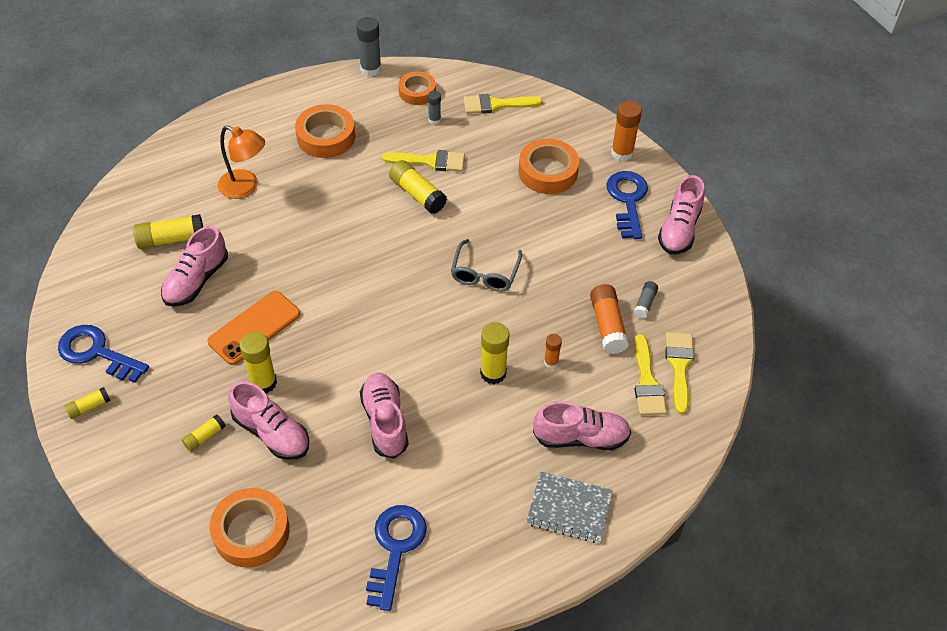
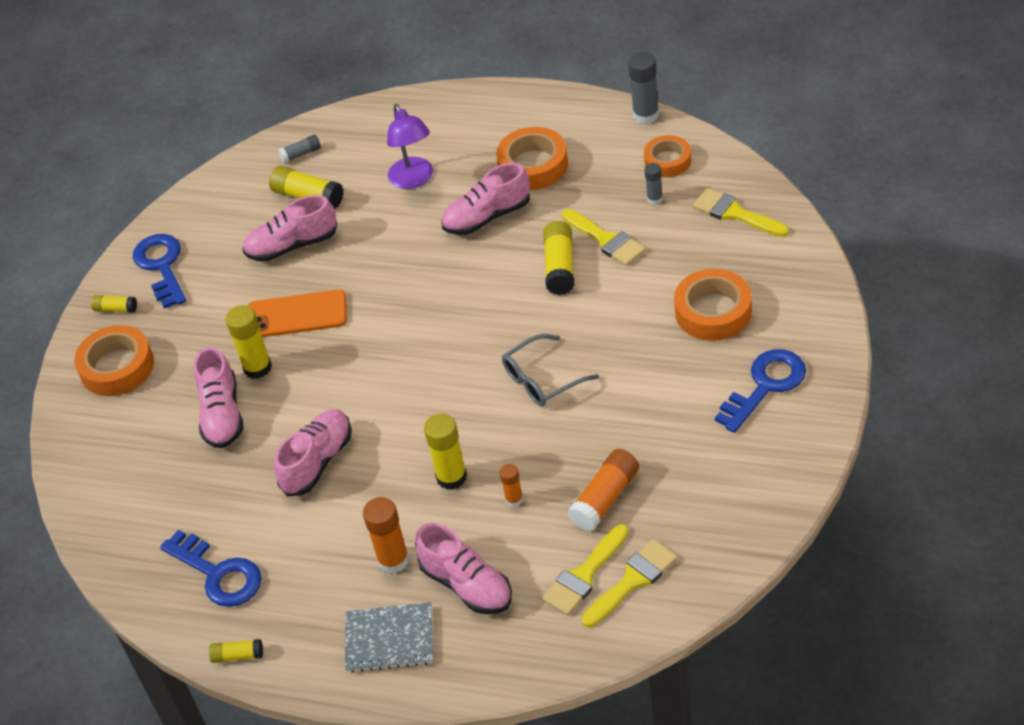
camera: 50 degrees right, 5 degrees down
(204, 437) = (171, 386): yellow glue stick -> yellow glue stick (237, 655)
(245, 187) = (414, 180): orange lamp -> purple lamp
(251, 532) = (130, 486): orange tape -> orange tape (117, 367)
(395, 548) = (218, 573): blue key -> blue key turned 75 degrees clockwise
(569, 508) = (389, 639): grey notebook -> grey notebook turned 60 degrees counterclockwise
(622, 153) = (815, 333): orange glue stick -> orange glue stick (393, 560)
(645, 303) = (666, 499): grey glue stick -> grey glue stick (301, 154)
(679, 229) = (787, 446): pink shoe -> pink shoe (487, 217)

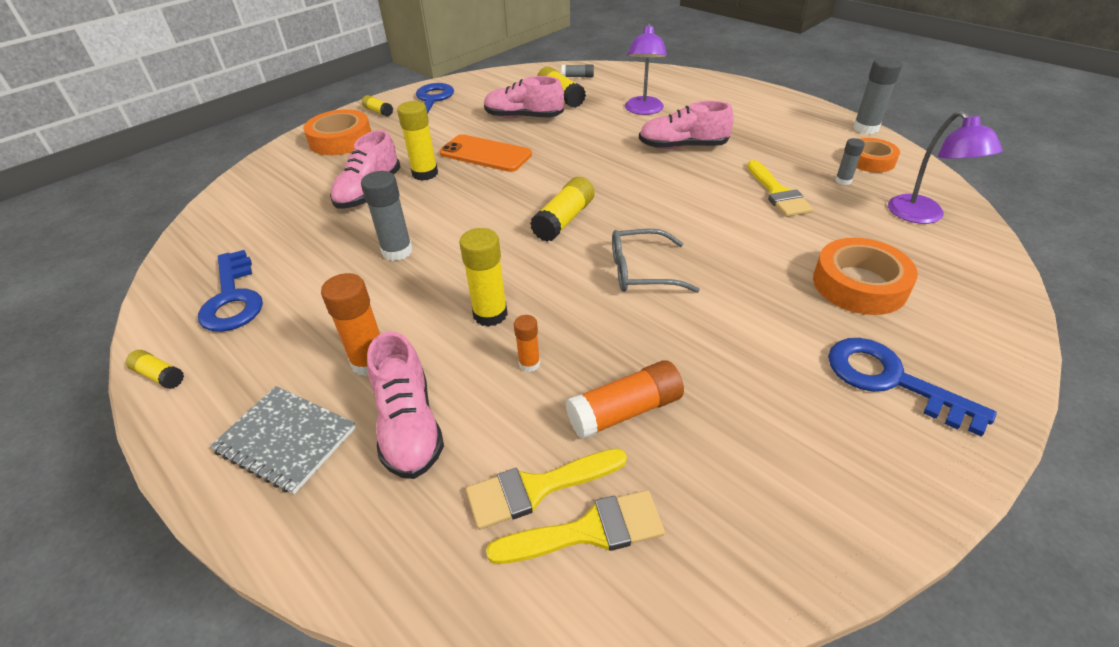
camera: 25 degrees right, 5 degrees down
(317, 462) = (397, 251): pink shoe -> grey glue stick
(533, 165) = (744, 129): orange tape -> none
(560, 267) = (721, 196): yellow glue stick -> yellow glue stick (564, 220)
(734, 213) = (923, 216): yellow brush -> purple lamp
(765, 386) = (891, 381): blue key -> blue key turned 120 degrees counterclockwise

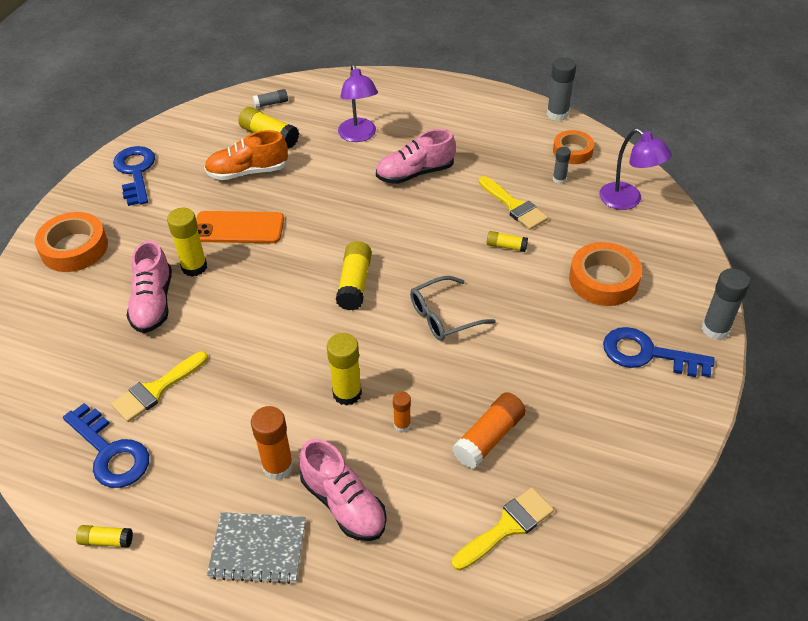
camera: 25 degrees left, 5 degrees up
(378, 111) = (87, 200): yellow glue stick -> yellow glue stick (506, 246)
(397, 251) = (227, 359): grey glue stick -> grey glue stick (715, 329)
(523, 117) = (247, 172): pink shoe -> orange shoe
(537, 488) = (460, 513): yellow brush -> yellow brush (156, 390)

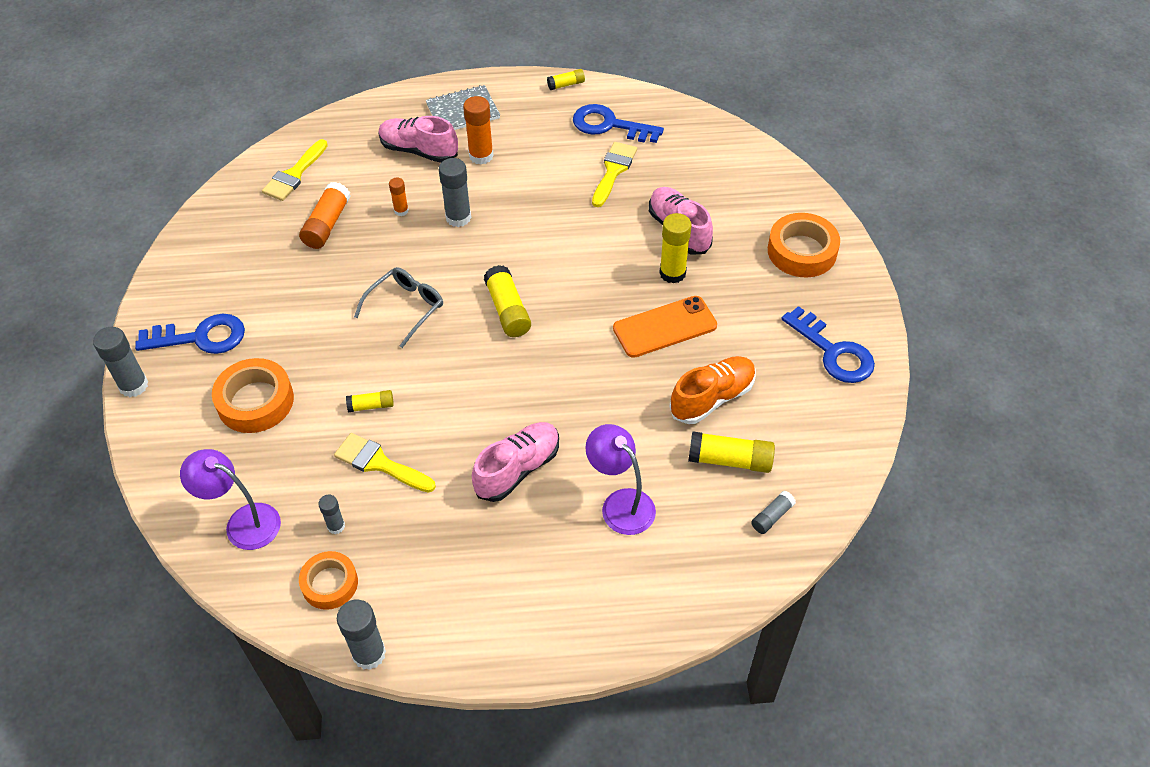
camera: 155 degrees right, 5 degrees up
(347, 393) = (458, 218): yellow glue stick -> grey glue stick

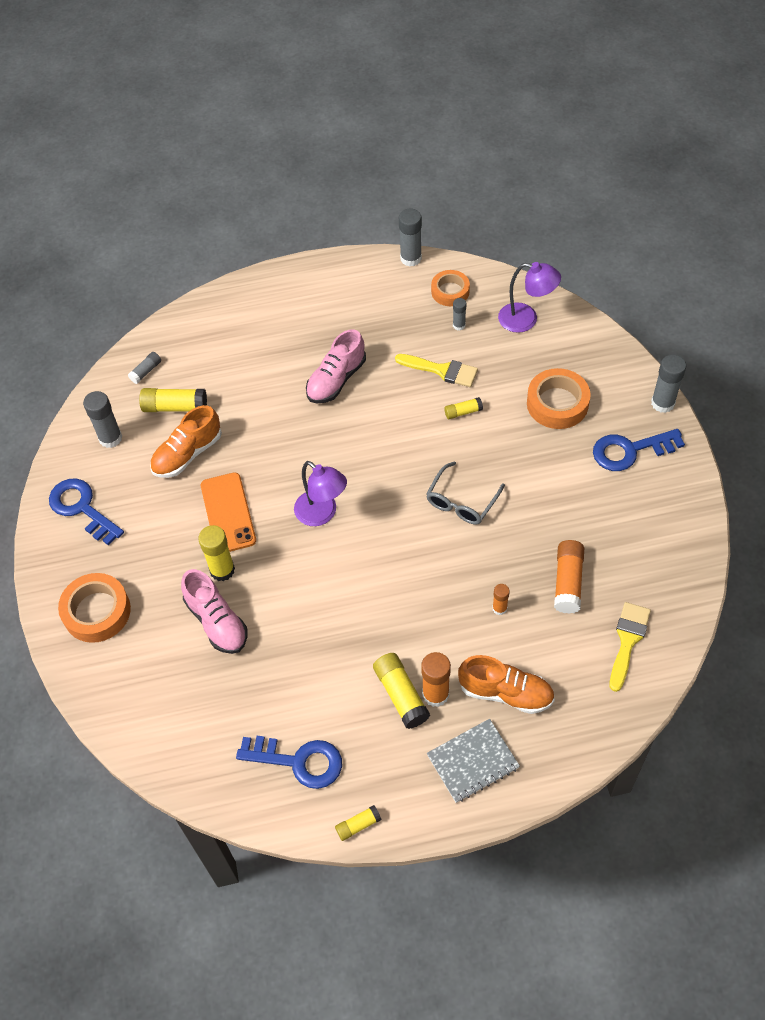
camera: 175 degrees right, 5 degrees up
(419, 150) = (506, 692): pink shoe -> orange shoe
(458, 218) = (439, 607): grey glue stick -> grey glue stick (110, 438)
(508, 310) = (369, 511): yellow glue stick -> yellow glue stick (401, 695)
(613, 171) = (288, 692): yellow brush -> none
(620, 503) = (256, 366): purple lamp -> purple lamp (322, 514)
(665, 327) = (228, 513): orange phone -> orange phone turned 75 degrees counterclockwise

